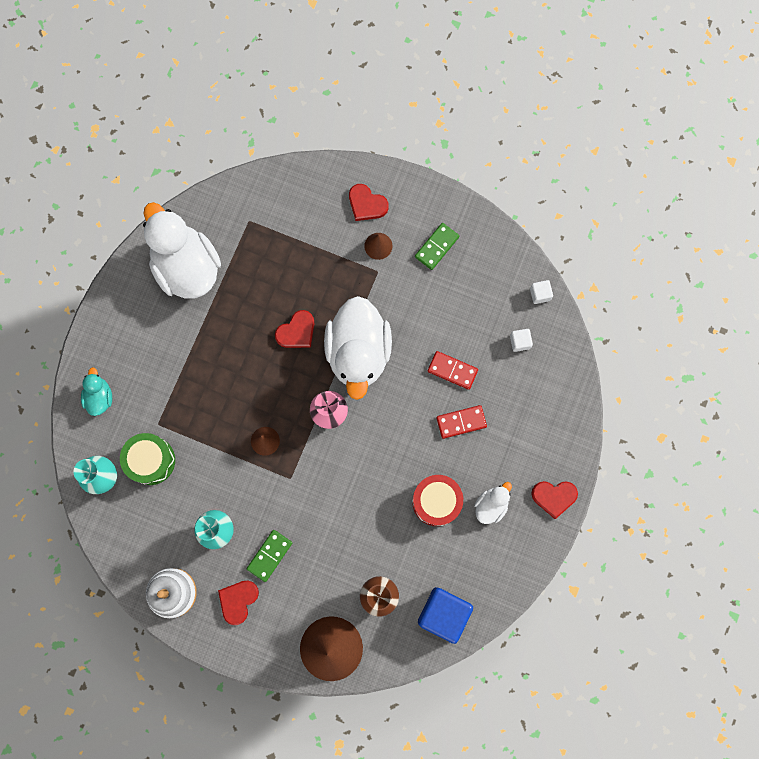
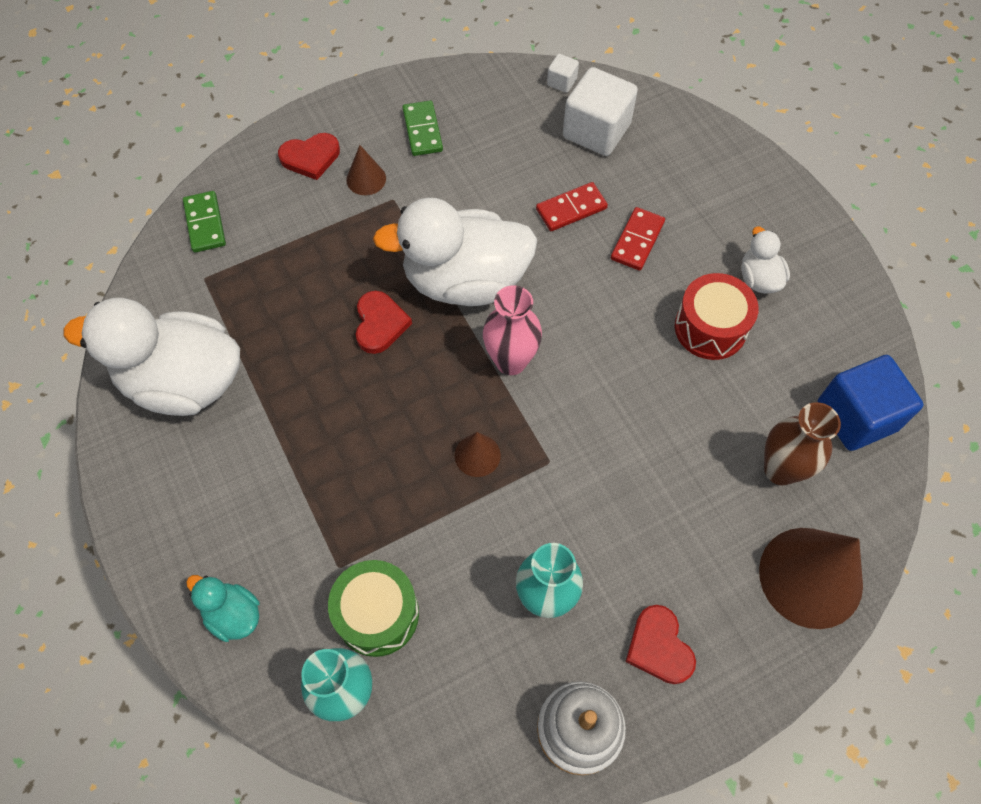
camera: 50 degrees left, 15 degrees down
(269, 555) = (629, 560): green domino -> green domino (205, 223)
(358, 352) = (465, 281): white duck -> white duck turned 135 degrees clockwise
(520, 342) = (596, 131): white cube -> white cube, size x2.18
(554, 497) = (797, 216): red heart -> none

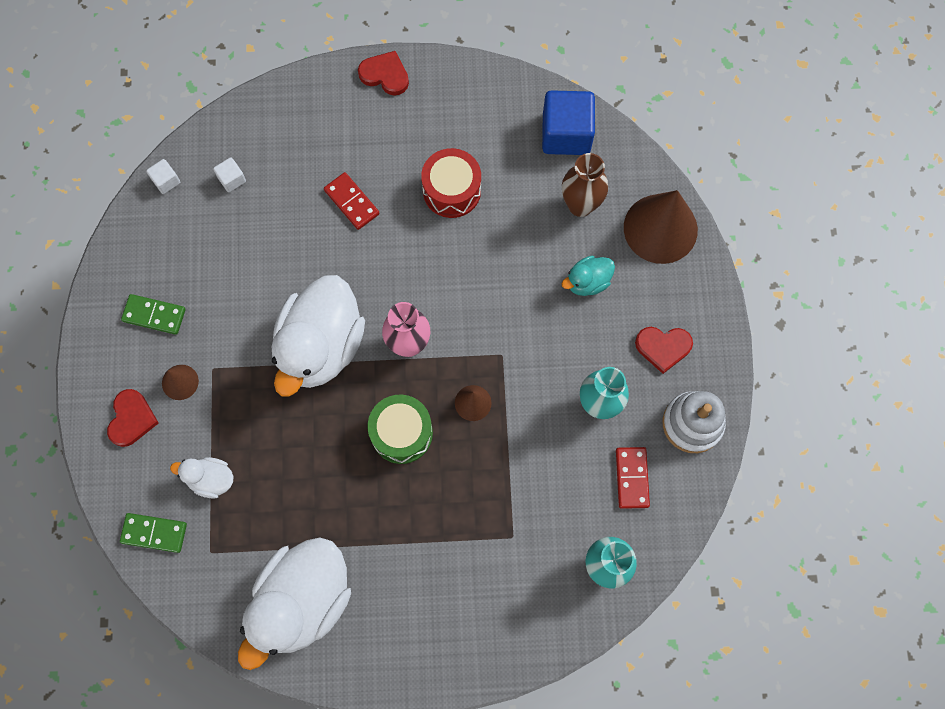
camera: 65 degrees left, 10 degrees up
(233, 614) = (514, 626): turquoise duck -> turquoise duck (587, 282)
(377, 614) = (559, 523): green drum -> green drum (401, 433)
(380, 324) = (327, 427): red heart -> red heart (385, 75)
(571, 209) = (296, 235): red domino -> red domino (631, 478)
(596, 131) = (232, 179): white cube -> white cube, size x0.46
(759, 278) = (429, 135): white duck -> white duck (211, 479)

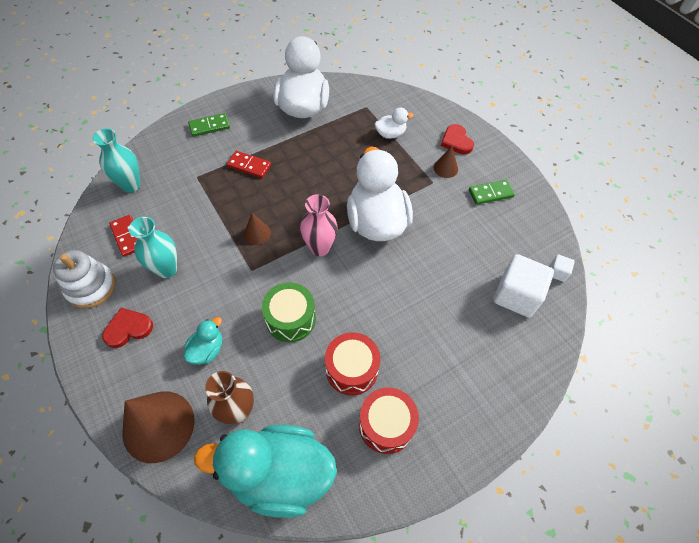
camera: 150 degrees right, 15 degrees down
(154, 533) = (401, 103): green domino -> green domino (209, 126)
(232, 179) = (516, 295): white cube -> white cube, size x2.18
(352, 202) = (421, 322): red domino -> red domino (249, 166)
(385, 75) = (470, 445): red heart -> none
(401, 433) = (294, 198): green drum -> green drum (290, 319)
(449, 126) = (386, 425): none -> red drum
(566, 134) = (279, 474): blue cube -> turquoise duck

